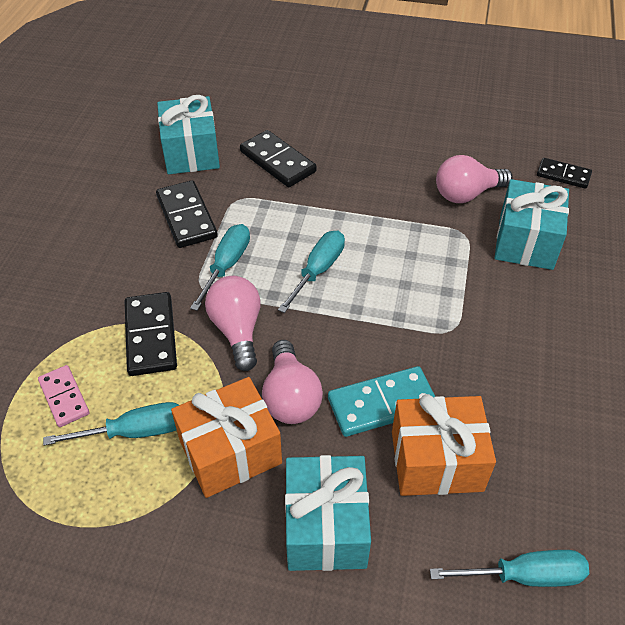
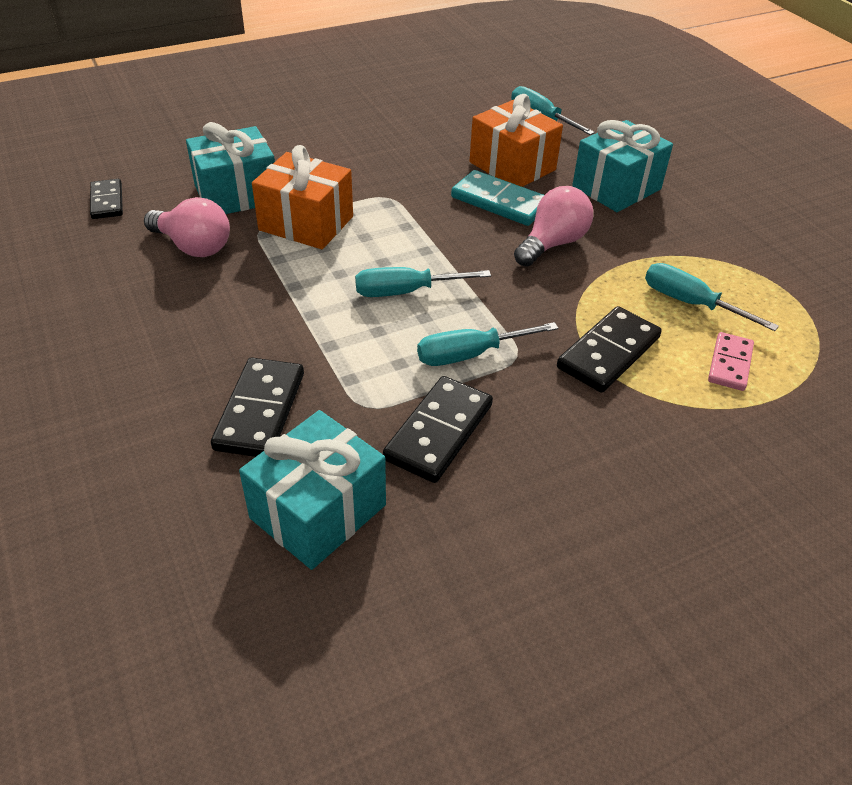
camera: 130 degrees left, 5 degrees down
(230, 452) = (632, 249): orange gift -> orange gift (306, 223)
(237, 330) = (532, 304): pink light bulb -> none

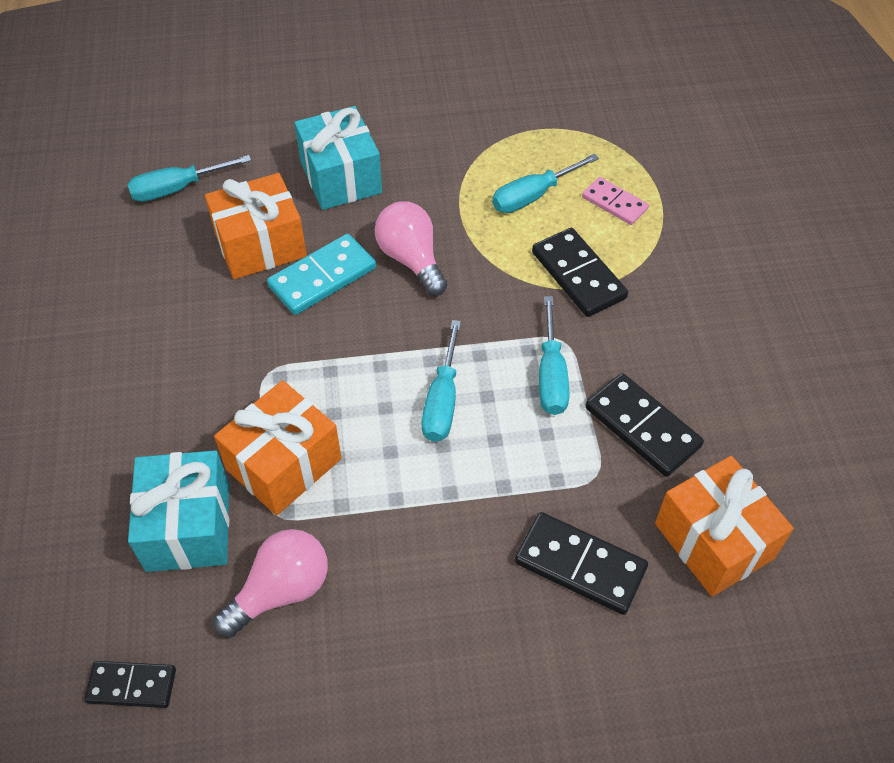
camera: 70 degrees left, 10 degrees up
(318, 511) = (714, 541): turquoise gift -> orange gift

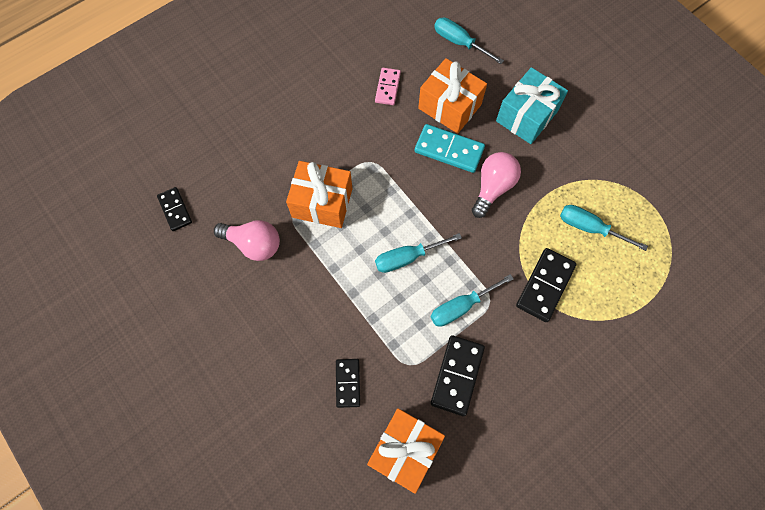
camera: 60 degrees right, 15 degrees up
(188, 526) = (263, 182): turquoise gift -> none
(580, 565) = (348, 383): black domino -> black domino, size x0.64
(614, 203) = (619, 279): pink domino -> pink domino (387, 87)

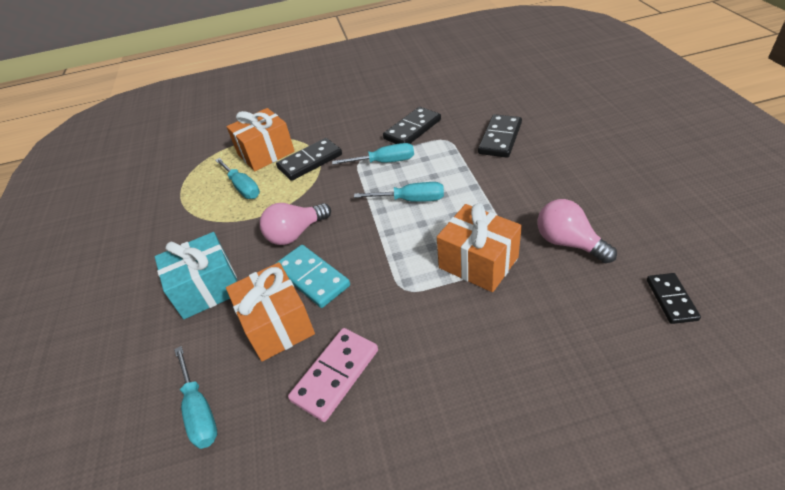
camera: 150 degrees left, 25 degrees down
(348, 383) = (500, 138): black domino -> black domino, size x1.55
(387, 87) = (335, 375): pink domino -> pink domino, size x1.55
(404, 451) = (471, 104): orange gift -> orange gift (266, 153)

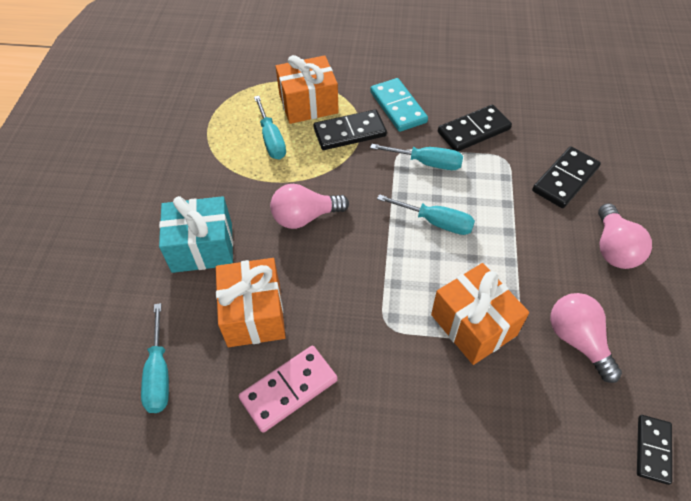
camera: 15 degrees right, 10 degrees up
(312, 277) = (304, 275): turquoise domino -> turquoise domino (398, 107)
(561, 171) = (613, 248): none -> pink light bulb

